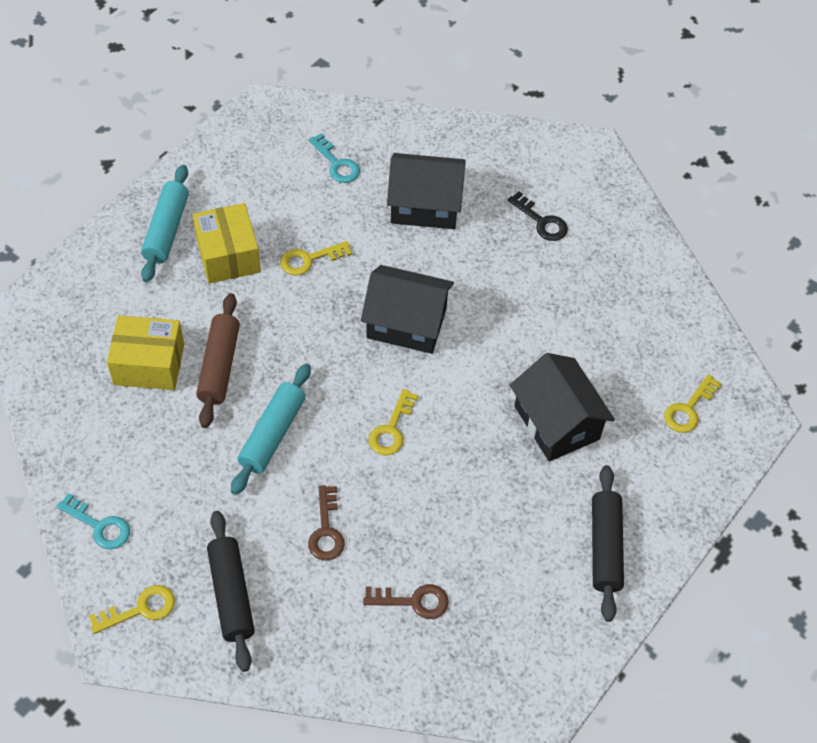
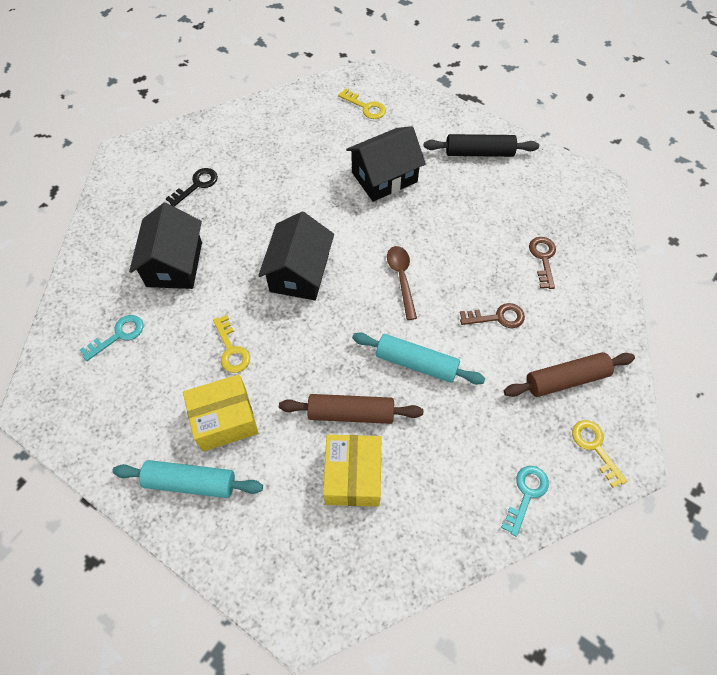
camera: 90 degrees left, 5 degrees up
(231, 594) = (566, 379): black rolling pin -> brown rolling pin
(391, 429) = (401, 278): yellow key -> brown spoon

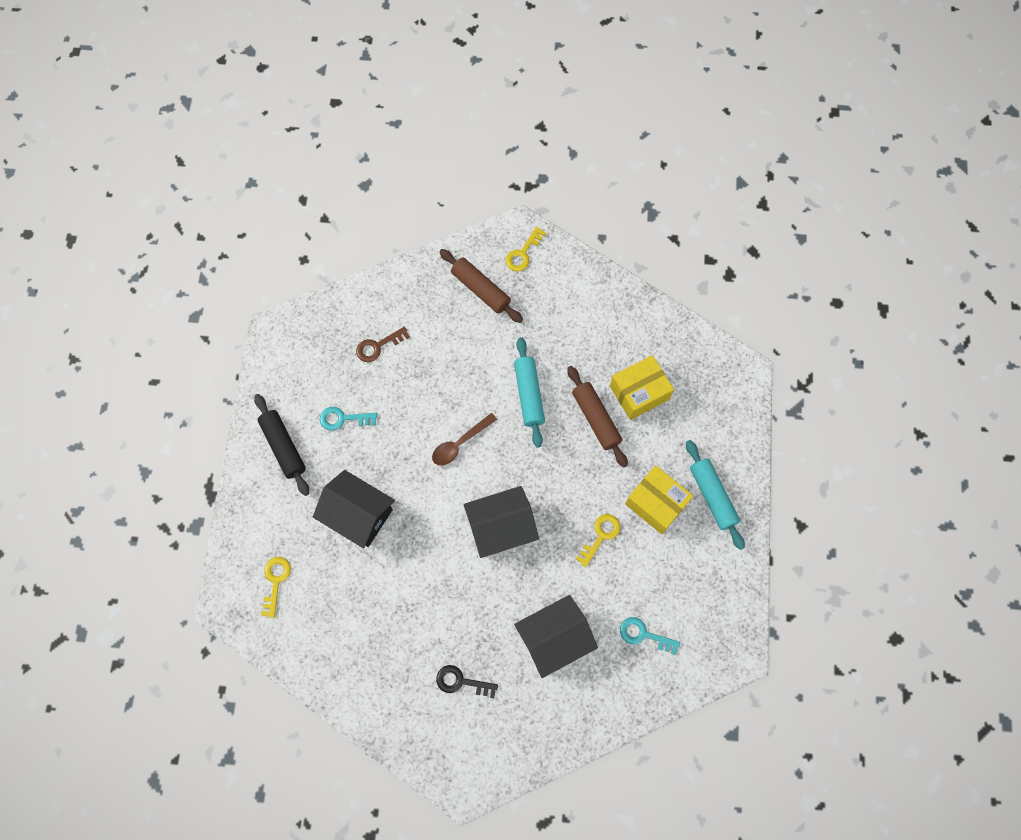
camera: 120 degrees left, 10 degrees up
(497, 317) = (454, 356): brown key -> none
(526, 494) = (582, 281): turquoise key -> turquoise key (343, 419)

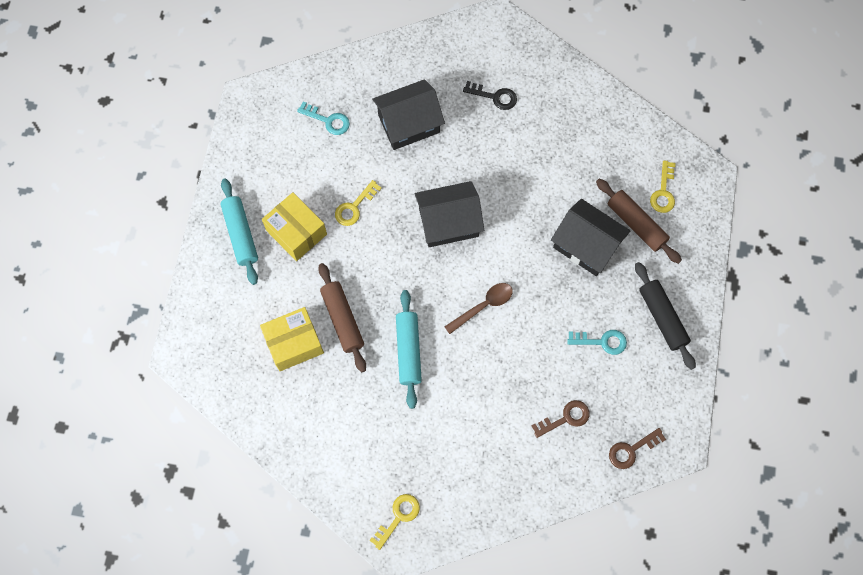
camera: 175 degrees left, 0 degrees up
(317, 324) = (631, 450): none -> brown key
(480, 289) = (450, 476): brown rolling pin -> brown rolling pin (636, 224)

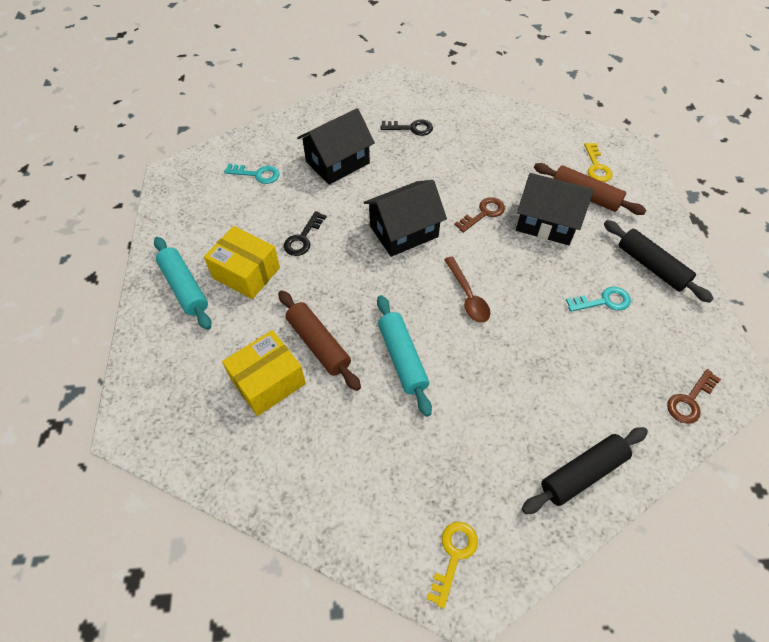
camera: 15 degrees left, 15 degrees down
(354, 207) = (303, 238): yellow key -> black key
(483, 306) = (467, 296): brown spoon -> brown spoon turned 120 degrees clockwise
(517, 484) = (582, 473): none -> black rolling pin
(565, 418) = (602, 385): brown key -> brown key (483, 213)

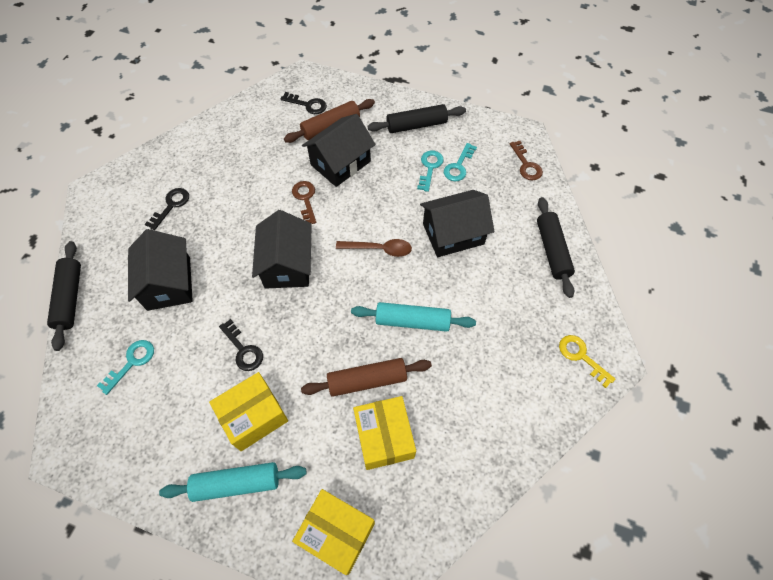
camera: 65 degrees left, 5 degrees up
(166, 379) = (337, 532): none -> yellow box
(292, 114) = (70, 298): none -> black rolling pin
(532, 356) = (453, 234): none -> black house
(596, 167) = (308, 105): yellow key -> black key
(628, 328) = (458, 166): none -> turquoise key

